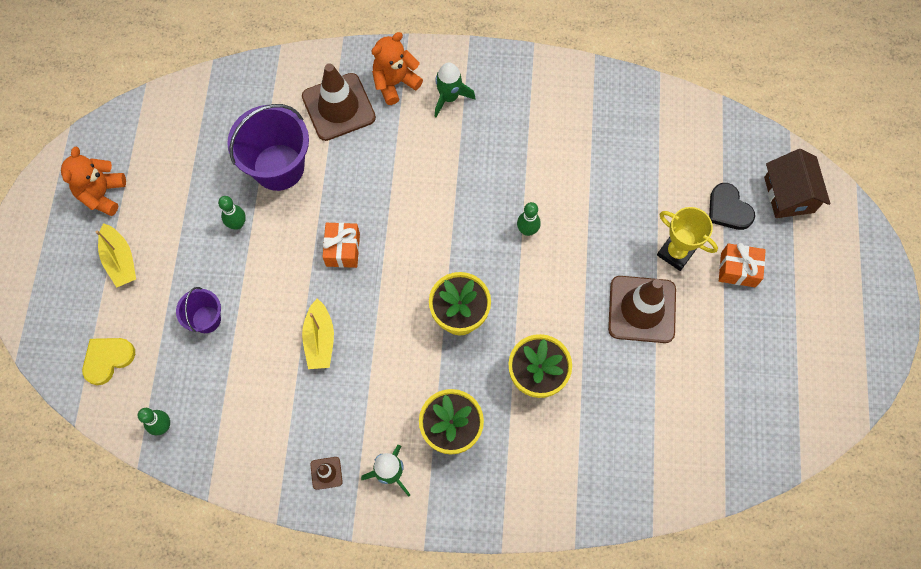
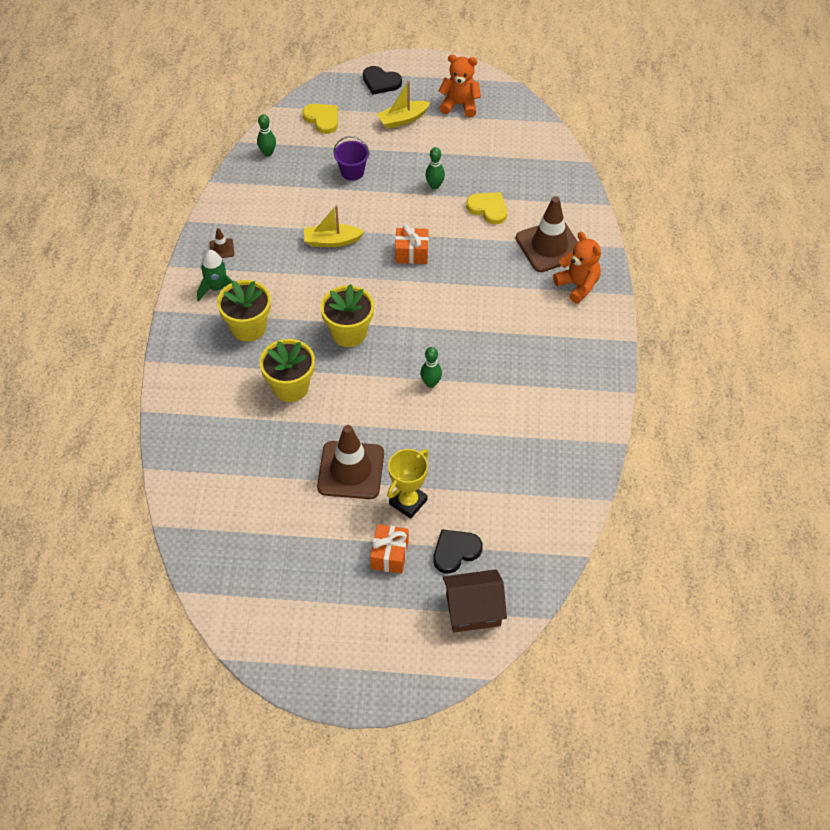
camera: 90 degrees right, 15 degrees down
(47, 288) = (381, 82): none -> black heart
(278, 167) = (488, 209): purple bucket -> yellow heart
(449, 97) = (566, 325): green rocket -> none

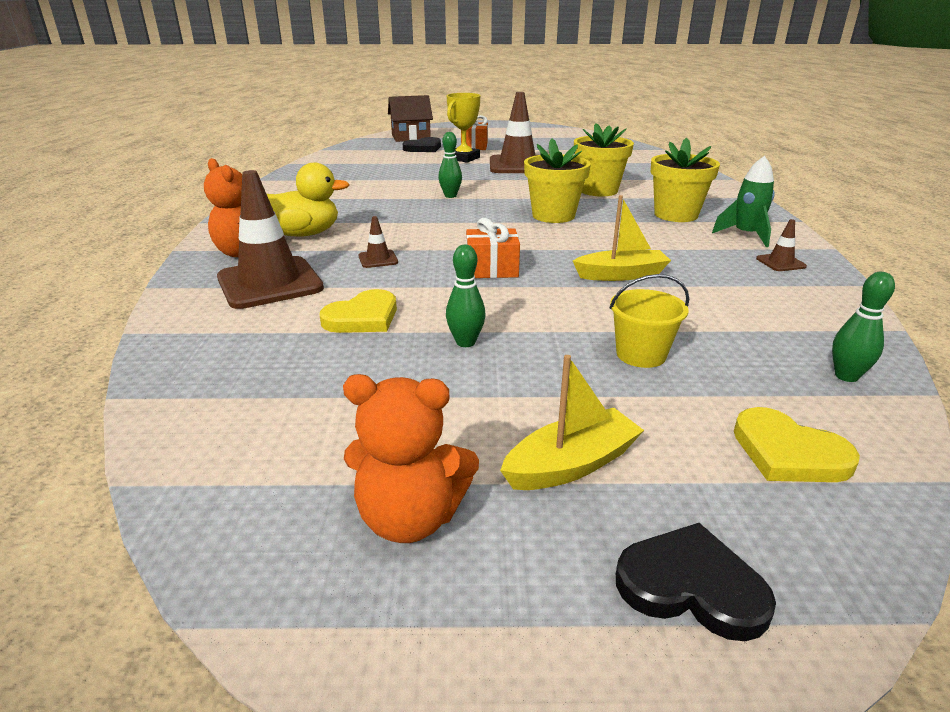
camera: 175 degrees right, 25 degrees down
(352, 172) = (641, 354): purple bucket -> yellow bucket
(486, 271) = (378, 259): none -> brown traffic cone
(488, 209) = (363, 317): yellow heart -> yellow heart turned 75 degrees counterclockwise
(545, 312) = (304, 234): none -> yellow duck

